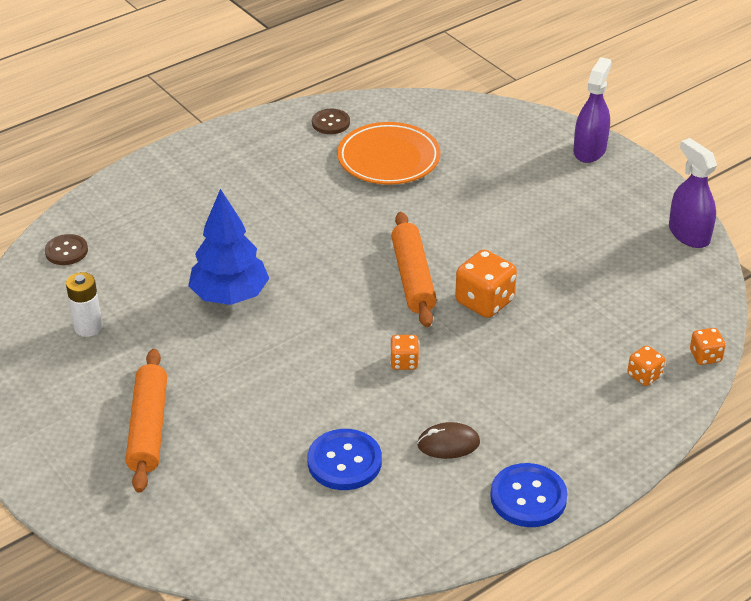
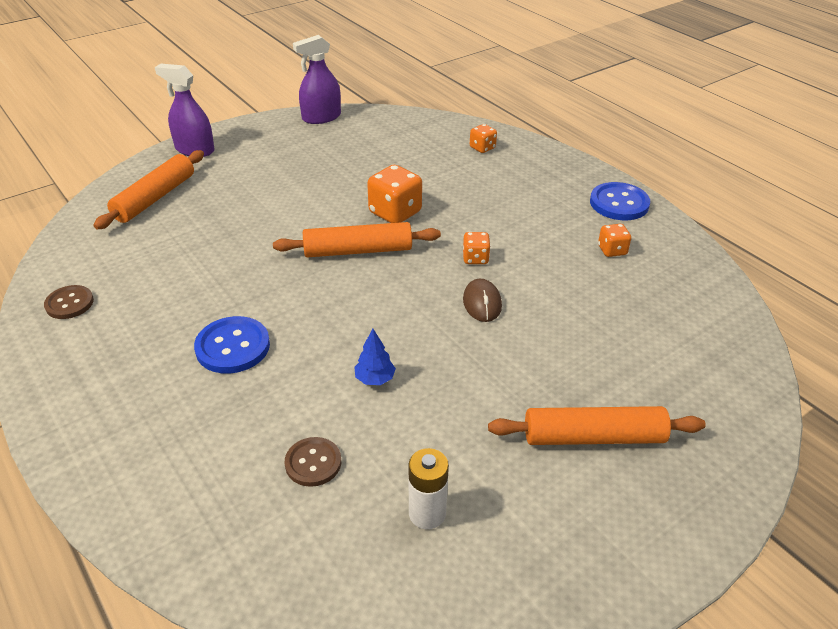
camera: 90 degrees left, 0 degrees up
(66, 251) = (261, 559): brown button -> brown button (313, 463)
(230, 296) = (375, 379): blue tree -> blue tree, size x0.45
(344, 462) = (606, 294): blue button -> blue button (233, 347)
(388, 159) = (159, 262): orange plate -> none
(448, 444) = (571, 238): brown mouse -> brown mouse (482, 303)
(492, 140) = (155, 198): none -> orange rolling pin
(705, 356) = (460, 124): orange dice -> orange dice (612, 250)

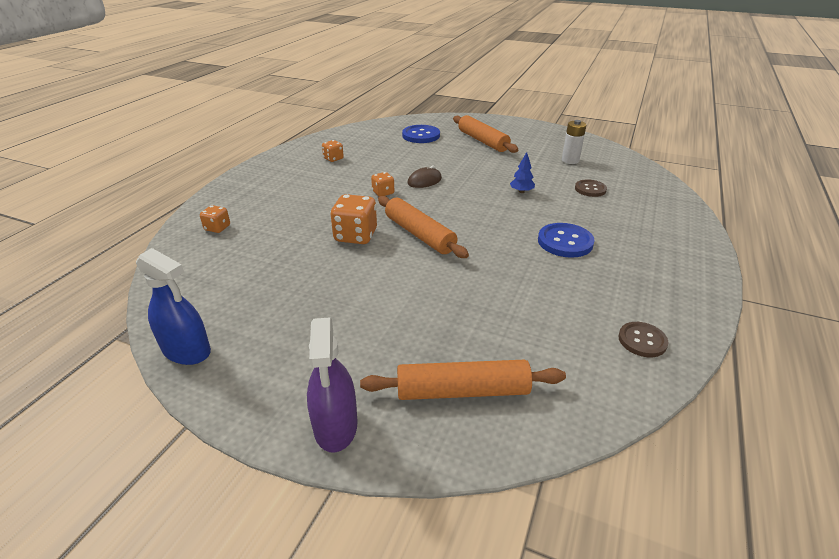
camera: 120 degrees left, 5 degrees down
(321, 117) = (186, 350): purple spray bottle -> blue spray bottle
(619, 203) = (274, 165): blue button -> blue button (421, 135)

